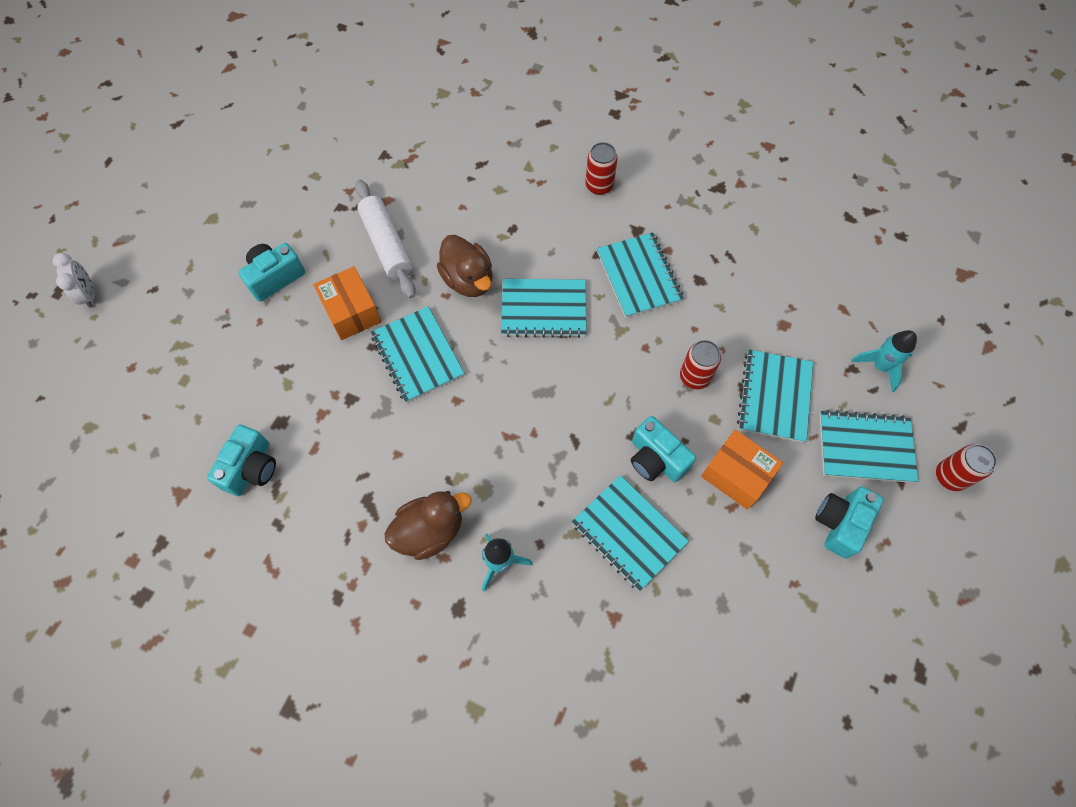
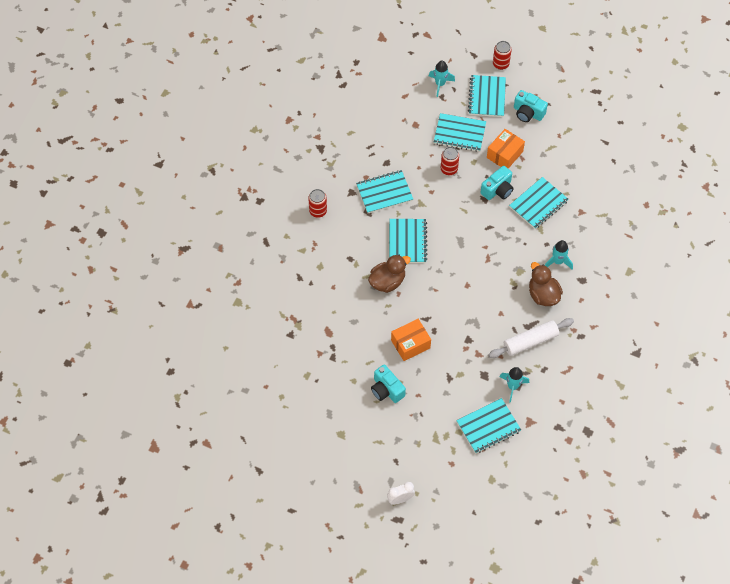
camera: 90 degrees left, 5 degrees down
(251, 468) = (513, 386): turquoise camera -> turquoise rocket
(387, 244) = (362, 328): white rolling pin -> white rolling pin (530, 341)
(417, 355) = (439, 306): turquoise notebook -> turquoise notebook (488, 426)

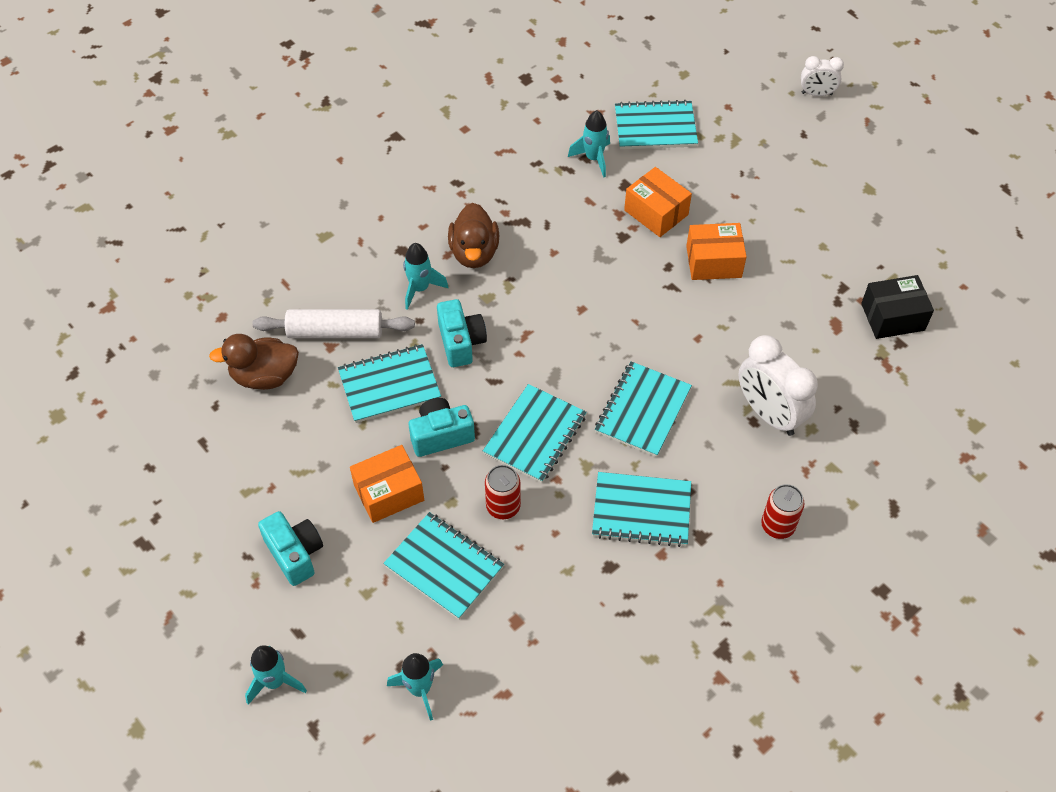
camera: 155 degrees left, 5 degrees down
(299, 349) = (892, 317): none -> black box
(344, 265) = (769, 414): none -> white clock
(386, 390) = (778, 217): turquoise camera -> turquoise camera (461, 342)
(387, 282) = (707, 361): brown duck -> brown duck (264, 376)
(457, 363) = (656, 212): none -> orange box
(487, 97) = (347, 620): turquoise notebook -> turquoise notebook (535, 435)
(500, 64) = (275, 681): red can -> turquoise rocket
(530, 341) = (533, 202): white rolling pin -> white rolling pin (335, 332)

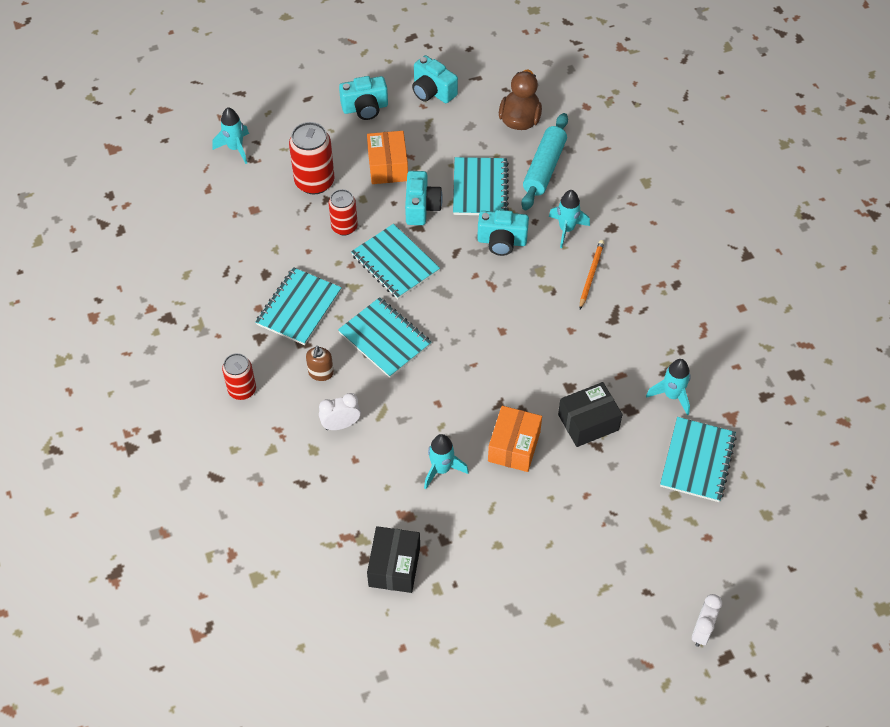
camera: 110 degrees right, 0 degrees up
(242, 485) = (432, 91): none -> turquoise camera
(275, 681) = (280, 81): turquoise rocket -> turquoise rocket (441, 469)
(335, 332) = (544, 168): white rolling pin -> turquoise rolling pin
(444, 567) = (314, 182): turquoise notebook -> red can
(474, 253) = (591, 275): brown duck -> orange pencil
(656, 212) = (588, 422): orange box -> black box
(716, 456) = (321, 373): none -> brown soap dispenser
(769, 414) = (341, 425): white clock -> white clock, size x0.56

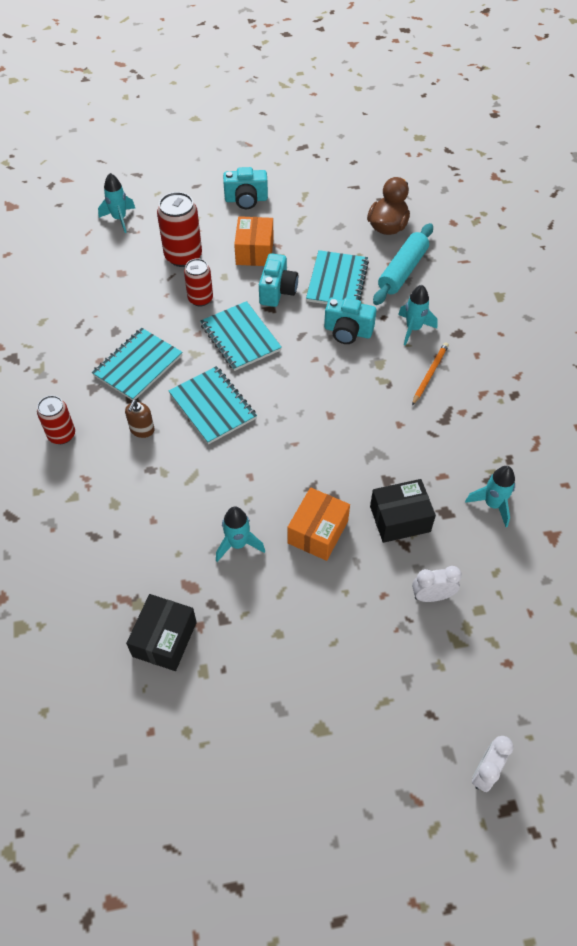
camera: 10 degrees right, 0 degrees up
(341, 425) = (148, 483): white clock -> white clock (432, 596)
(432, 91) = (311, 193): turquoise camera -> none
(697, 461) = (509, 577): turquoise notebook -> none

